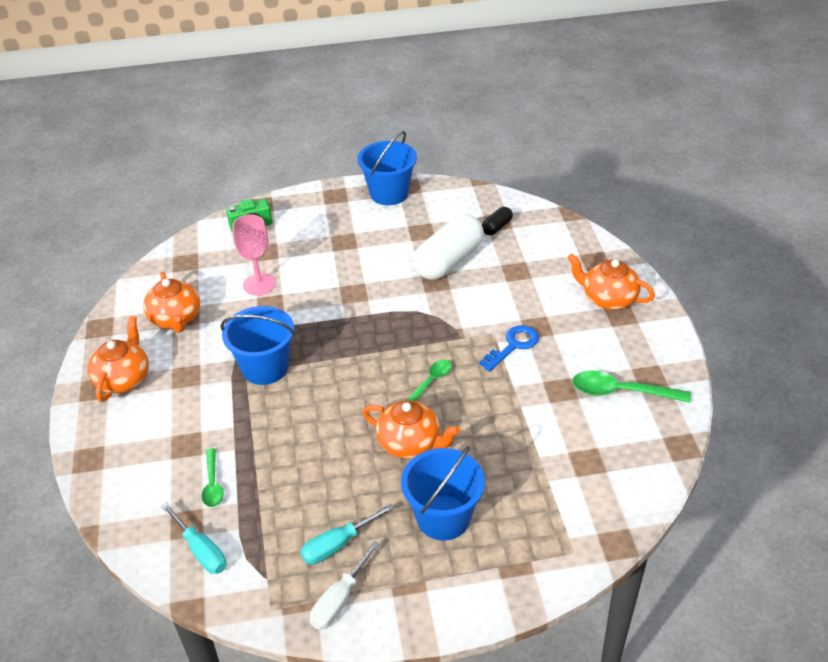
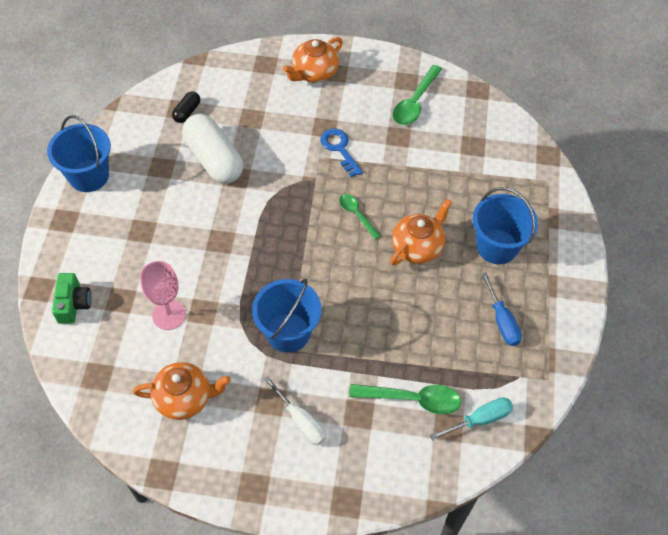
camera: 75 degrees left, 15 degrees up
(124, 379) = (251, 458): orange teapot -> none
(212, 484) = (412, 399): green spoon -> green spoon, size x1.63
(338, 544) = (502, 321): turquoise screwdriver -> blue screwdriver
(339, 600) = (551, 331): white screwdriver -> white screwdriver (300, 421)
(497, 227) = (187, 112): black capsule -> black capsule turned 60 degrees clockwise

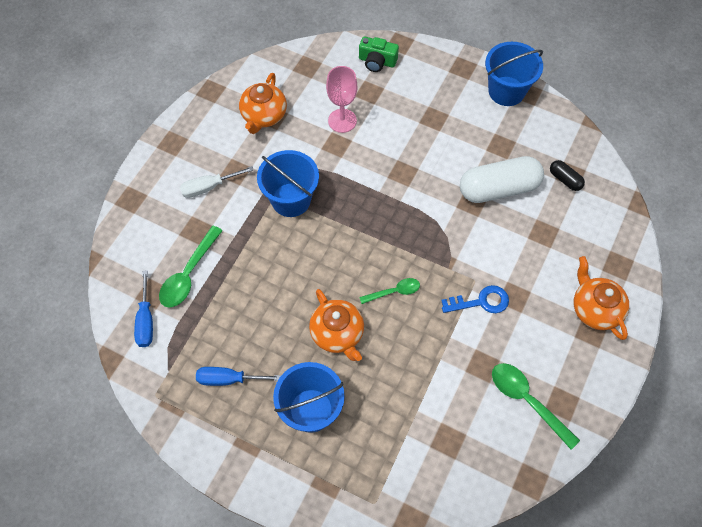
camera: 110 degrees right, 5 degrees up
(480, 420) = (146, 320): turquoise screwdriver -> blue screwdriver

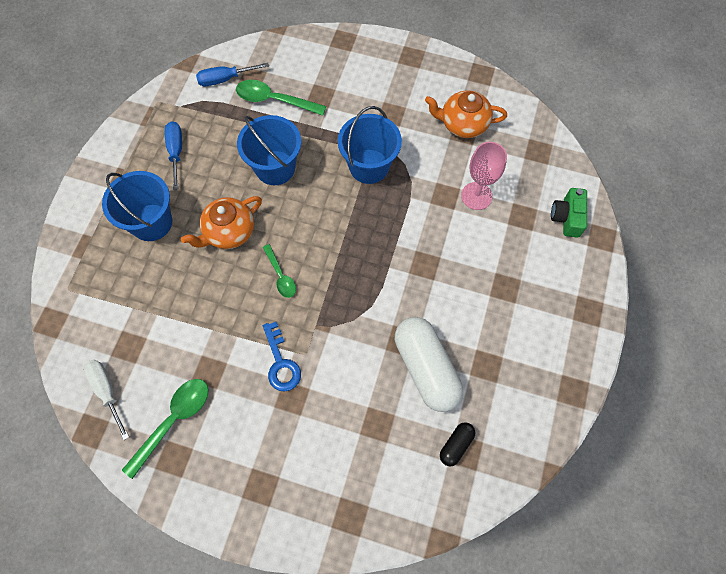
camera: 80 degrees right, 5 degrees up
(209, 187) = (369, 96): white screwdriver -> white screwdriver (107, 391)
(506, 91) = (568, 365): blue bucket -> blue bucket (275, 168)
(595, 309) = (288, 490): orange teapot -> none

